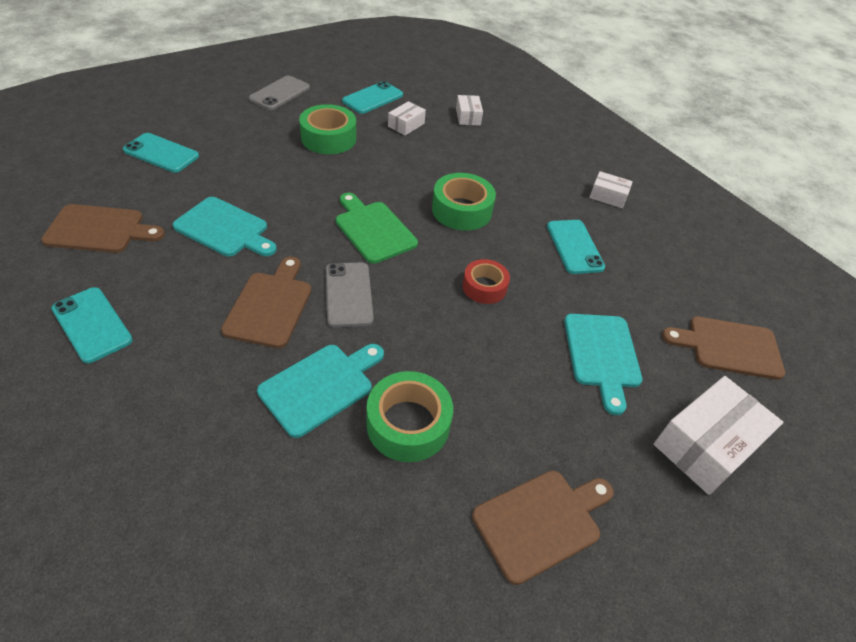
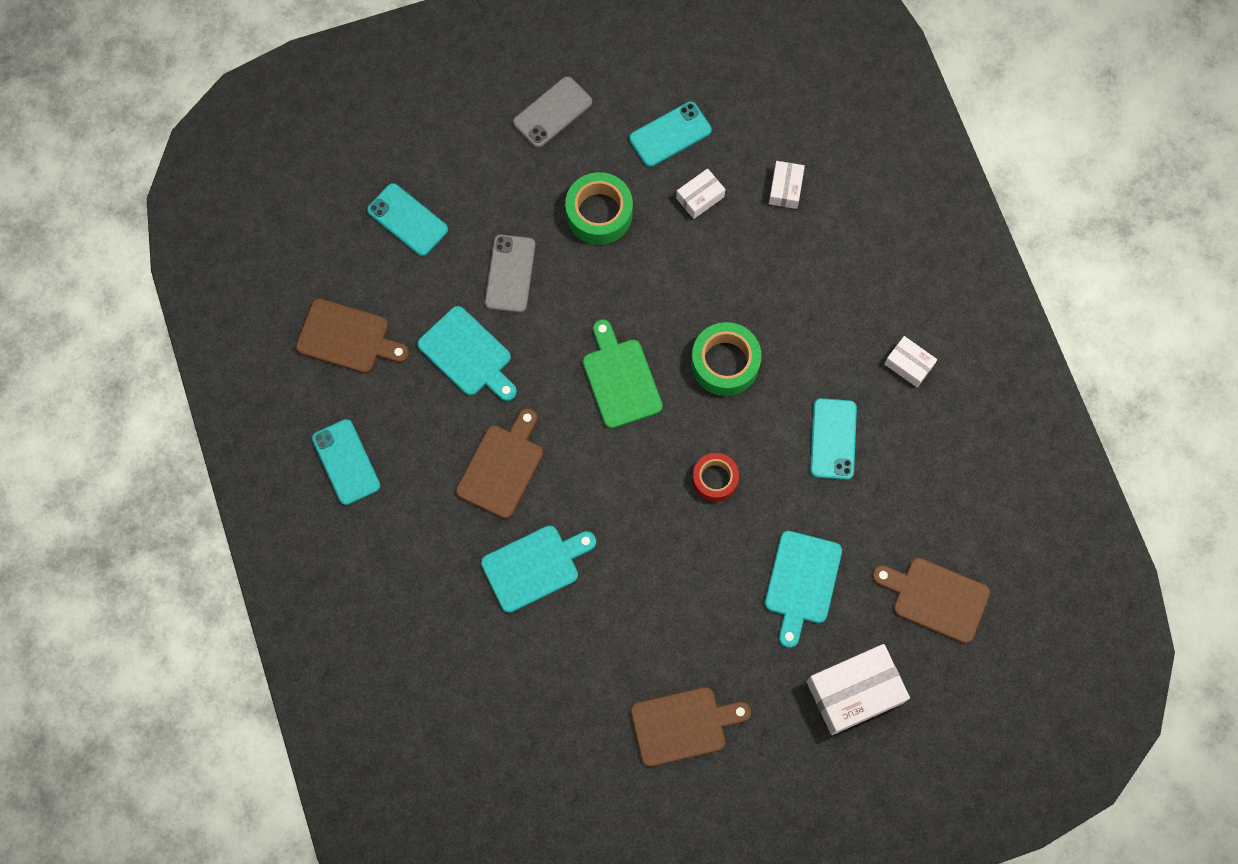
camera: 20 degrees right, 25 degrees up
(348, 294) = (577, 465): grey phone -> grey phone (510, 274)
(408, 424) = (601, 618): green tape -> none

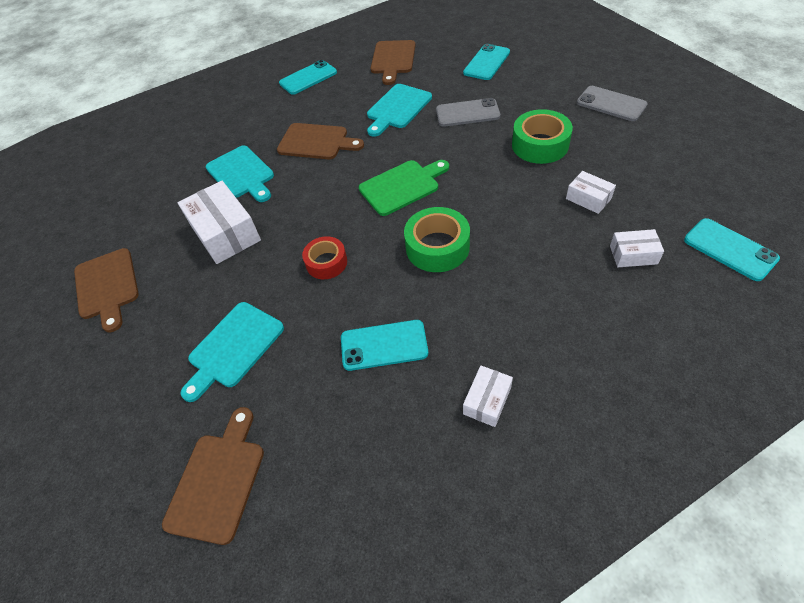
camera: 85 degrees right, 20 degrees down
(670, 134) = (636, 168): turquoise phone -> turquoise phone (730, 249)
(801, 582) = (233, 347): turquoise cutting board -> turquoise cutting board turned 60 degrees counterclockwise
(855, 692) = (120, 416): white box -> white box (225, 233)

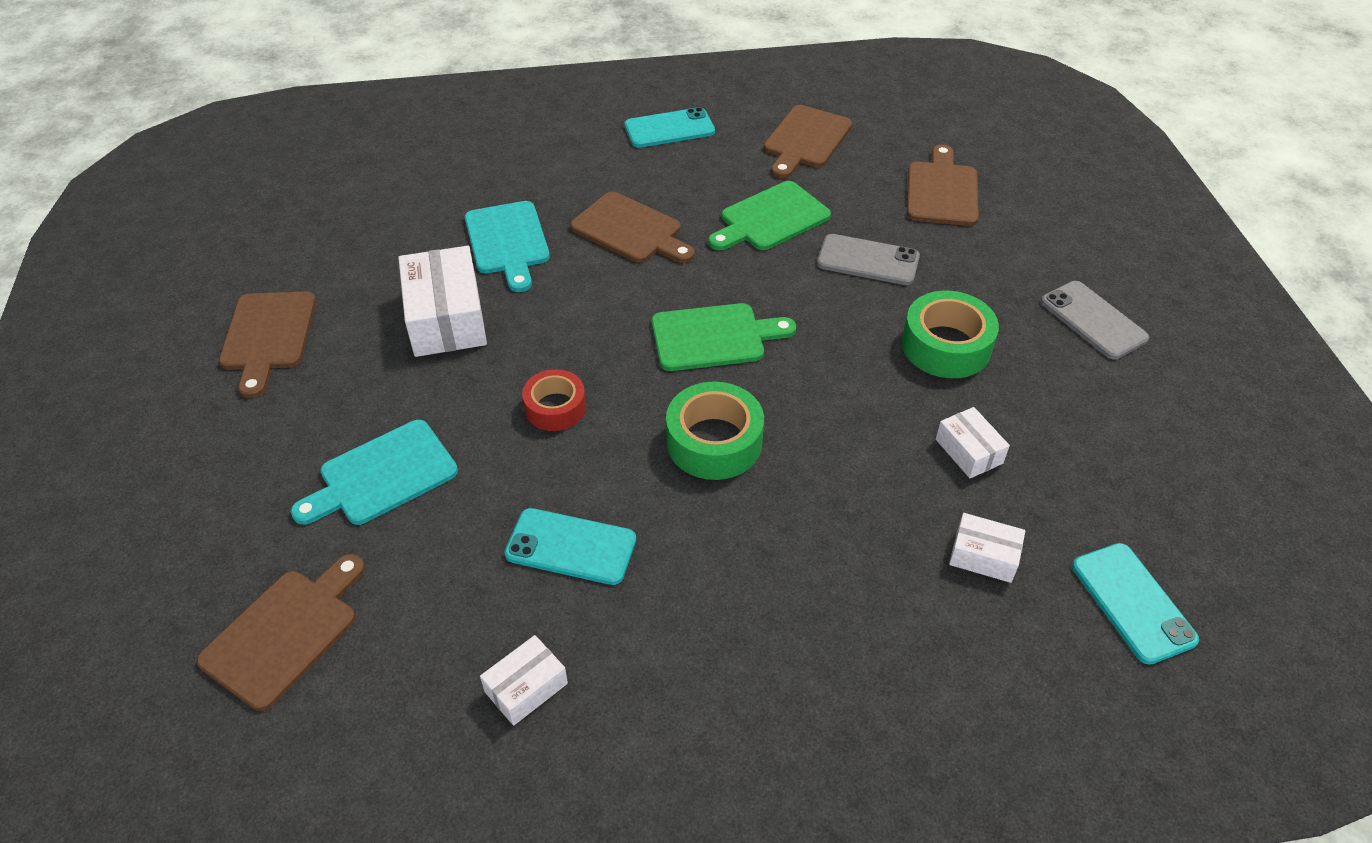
camera: 15 degrees right, 5 degrees down
(397, 108) = (770, 218): turquoise cutting board -> green cutting board
(486, 62) = (942, 191): turquoise phone -> brown cutting board
(487, 400) = (663, 671): white box -> white box (526, 687)

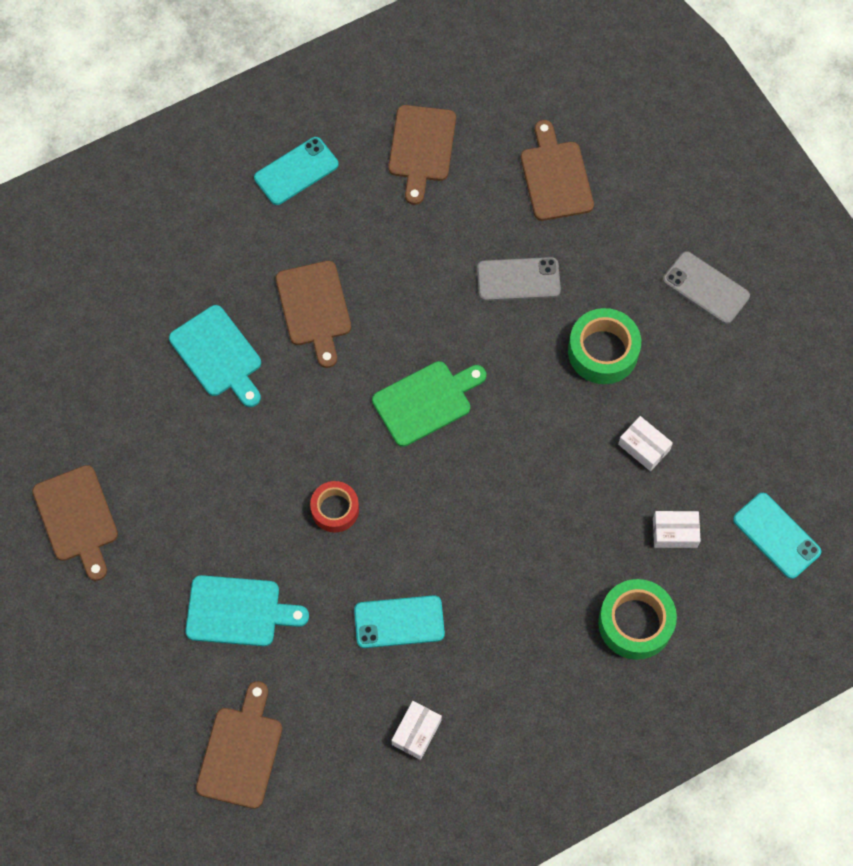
camera: 20 degrees left, 20 degrees up
(382, 475) = (238, 611): turquoise cutting board -> turquoise cutting board turned 120 degrees counterclockwise
(446, 318) = (209, 452): white box -> none
(630, 230) = (314, 308): brown cutting board -> brown cutting board turned 60 degrees clockwise
(714, 442) = (463, 500): green tape -> green tape (635, 623)
(770, 218) = (425, 256): green cutting board -> none

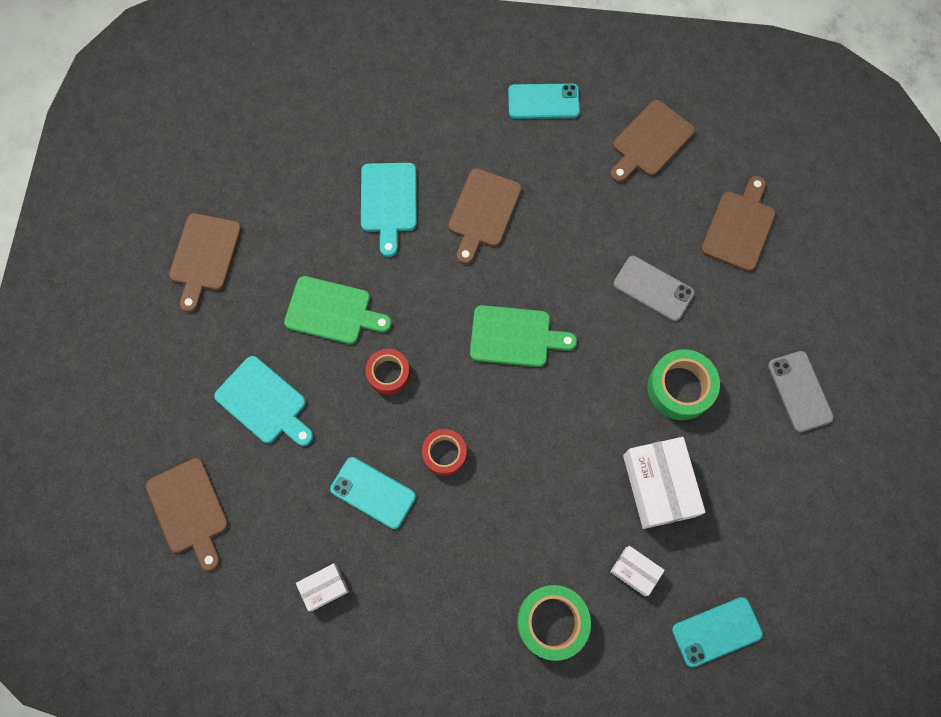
camera: 35 degrees right, 5 degrees up
(240, 488) = (332, 311): none -> green cutting board
(241, 752) = (189, 510): brown cutting board -> brown cutting board turned 105 degrees clockwise
(438, 545) = (444, 453): none -> red tape
(644, 447) = (659, 485): white box -> white box, size x1.89
(776, 535) = (716, 631): turquoise phone -> turquoise phone turned 75 degrees clockwise

